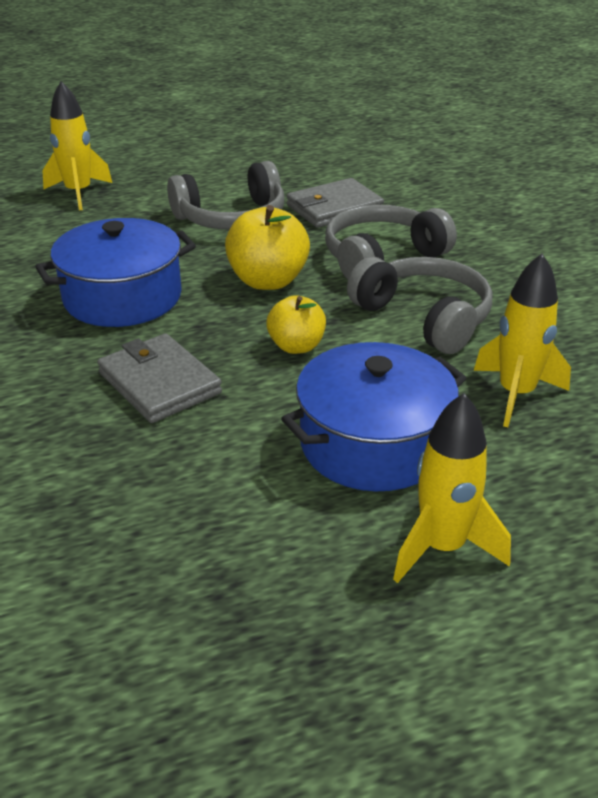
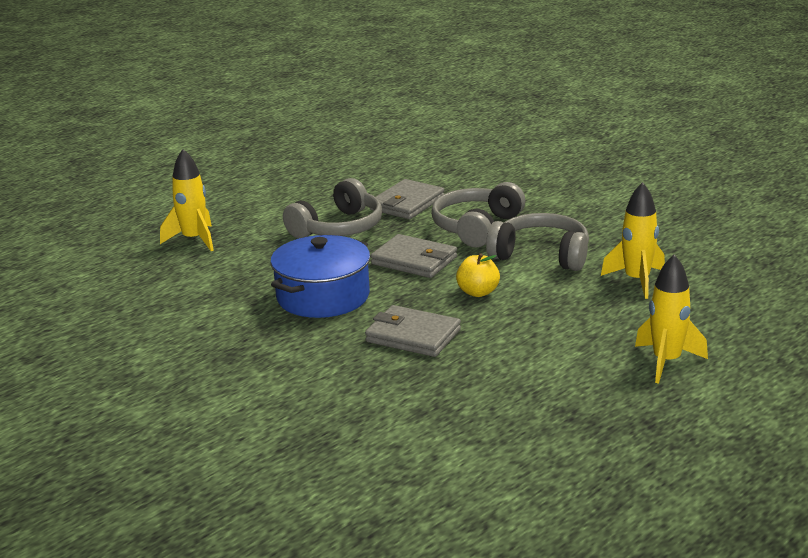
camera: 25 degrees left, 10 degrees down
(268, 281) = (414, 261): yellow apple -> grey wallet
(373, 444) = (580, 328): blue pot -> none

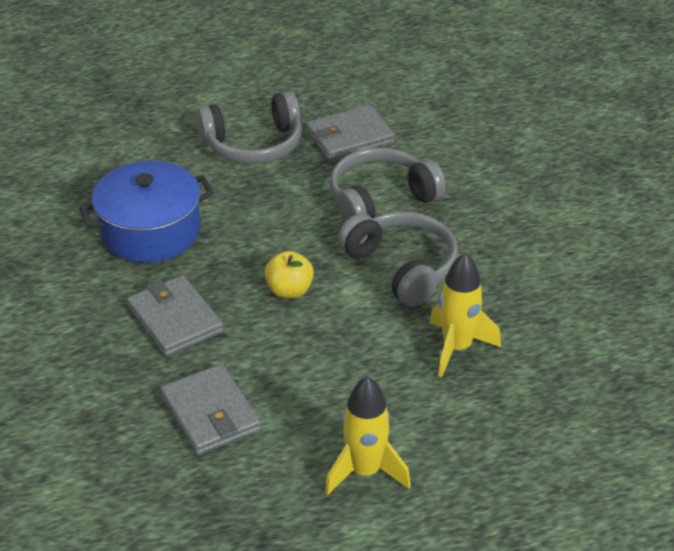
camera: 30 degrees right, 15 degrees up
(194, 240) = (116, 106): yellow rocket -> none
(414, 261) = (276, 220): grey wallet -> grey wallet (210, 413)

